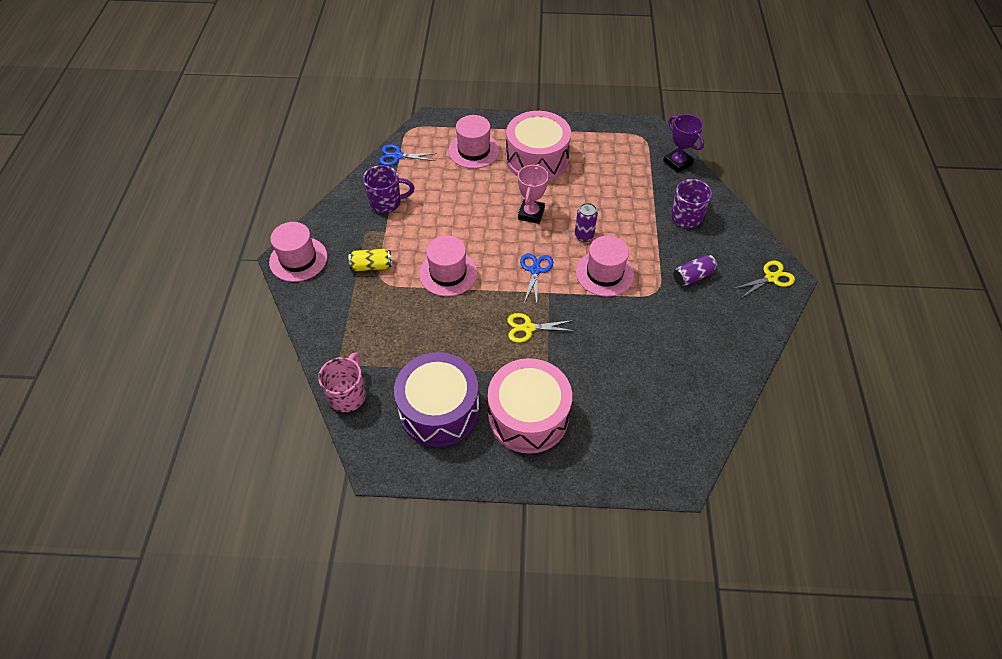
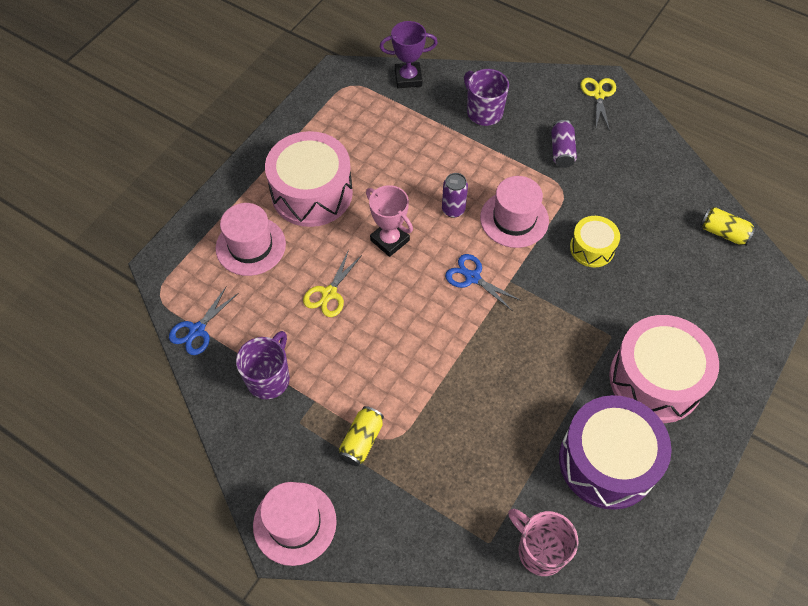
camera: 60 degrees left, 5 degrees up
(448, 273) = (424, 364): pink hat -> none
(528, 328) = (545, 324): yellow scissors -> yellow scissors (329, 294)
(617, 330) = (592, 248): none -> yellow drum
(705, 415) = (723, 232): none -> yellow can

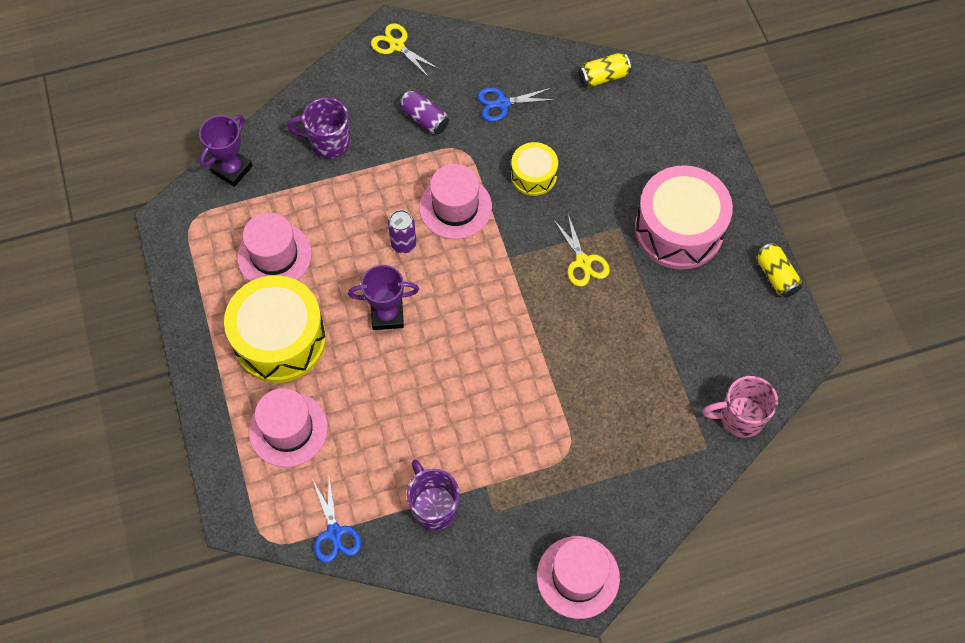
camera: 50 degrees left, 5 degrees up
(312, 193) = (280, 339): pink drum -> yellow drum
(329, 294) = (395, 401): yellow scissors -> yellow scissors (583, 262)
(361, 441) = (551, 476): yellow can -> yellow can (776, 276)
(370, 145) = (274, 255): none -> pink hat
(389, 240) = (387, 315): pink trophy -> purple trophy
(472, 277) = (480, 281): blue scissors -> blue scissors (502, 103)
(607, 461) = (712, 316): purple drum -> none

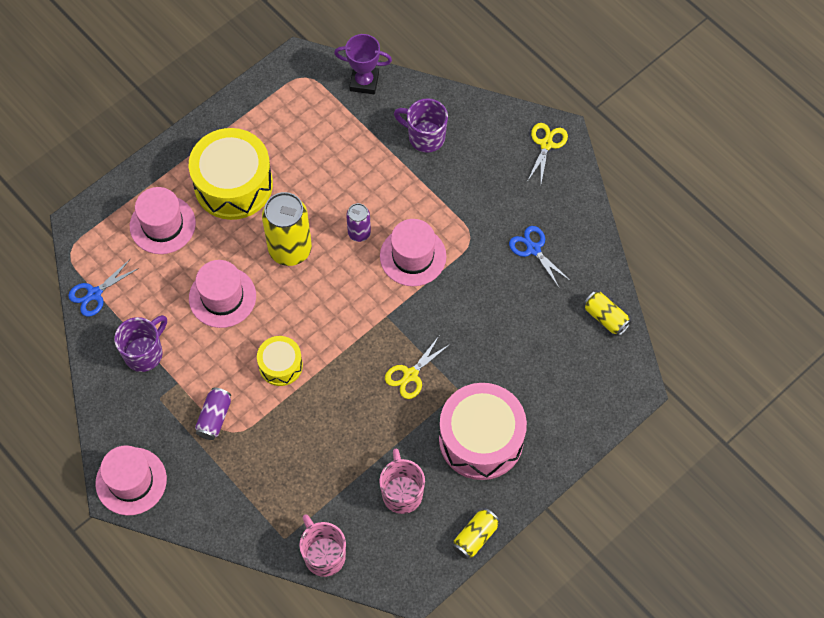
camera: 65 degrees right, 0 degrees up
(274, 255) = (303, 147): pink hat -> pink hat (222, 297)
(328, 142) = (425, 137): purple mug -> purple mug turned 45 degrees counterclockwise
(387, 315) = (290, 249): purple trophy -> yellow can
(424, 119) = (485, 197): purple can -> purple can (214, 418)
(533, 175) = (474, 303): yellow drum -> yellow drum (280, 365)
(704, 320) = (402, 493): none -> pink mug

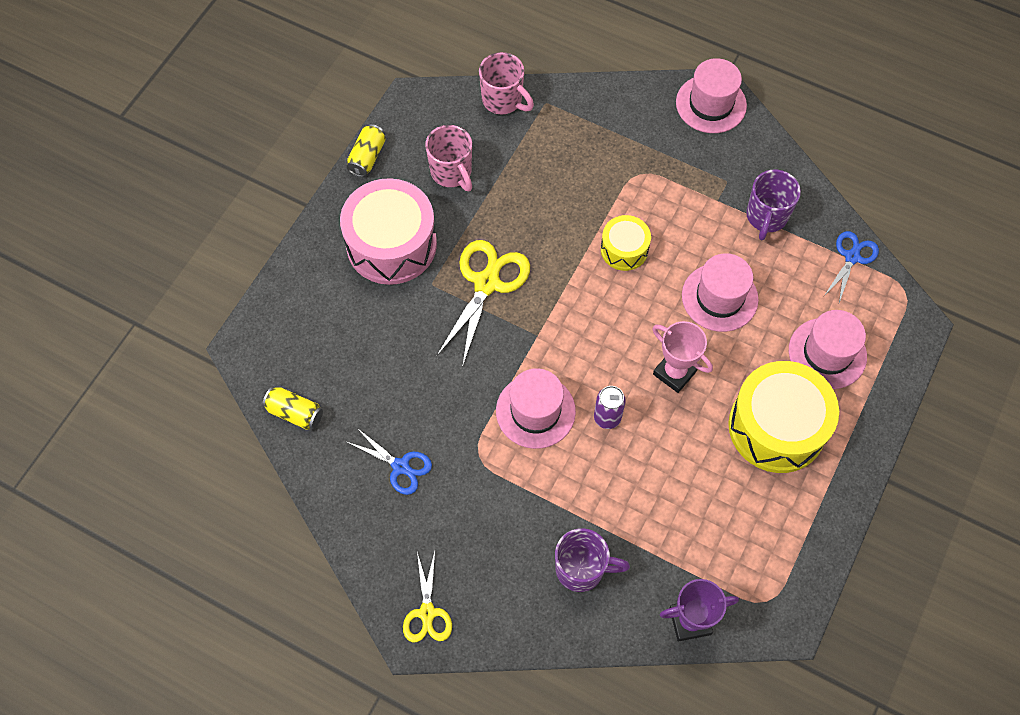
camera: 160 degrees right, 0 degrees up
(214, 418) = (664, 181): purple can -> none
(290, 249) = (674, 372): yellow can -> pink trophy
(410, 375) = (487, 283): yellow scissors -> yellow scissors, size x1.65

